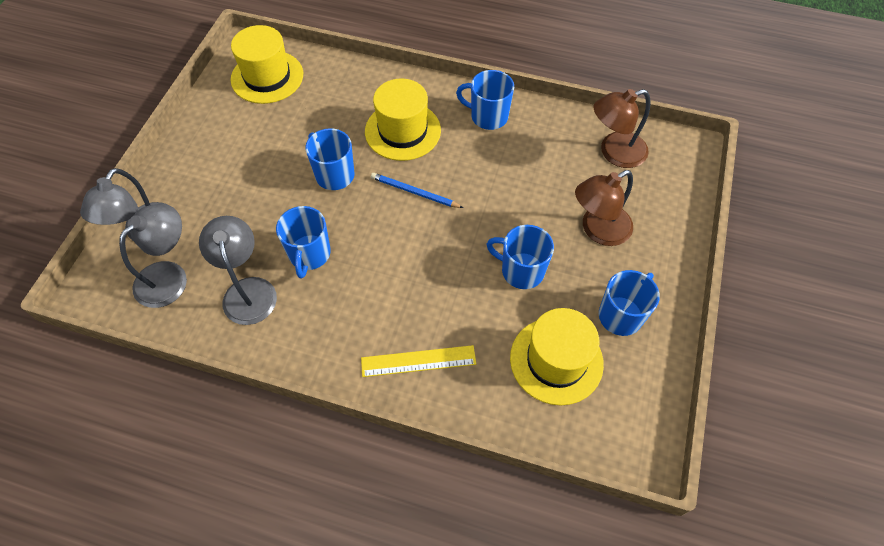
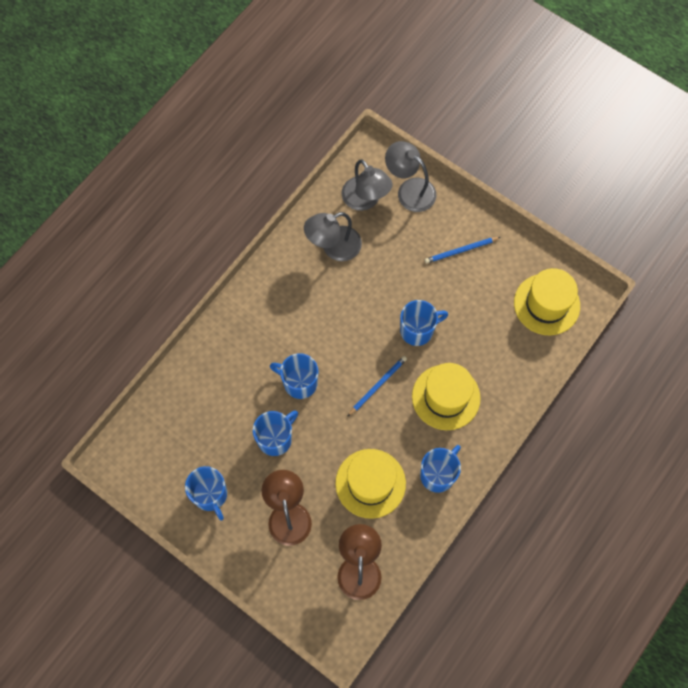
camera: 110 degrees right, 10 degrees up
(220, 162) = (460, 251): none -> blue pencil
(248, 290) = (334, 247): grey lamp -> grey lamp turned 150 degrees clockwise
(309, 254) = (348, 294): blue mug -> blue mug (299, 382)
(418, 361) = (234, 342): yellow ruler -> none
(556, 360) = (196, 433): yellow hat -> yellow hat (370, 483)

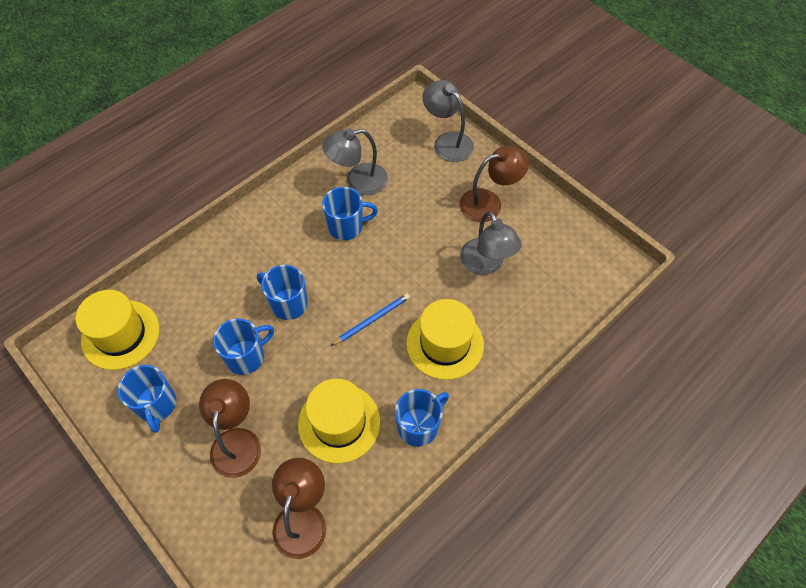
camera: 10 degrees right, 10 degrees down
(365, 200) = (400, 144): grey lamp -> grey lamp (486, 264)
(418, 330) = (428, 271): blue mug -> blue mug (346, 226)
(460, 251) = (489, 203): blue pencil -> brown lamp
(546, 304) = (573, 267): yellow hat -> yellow hat (120, 334)

